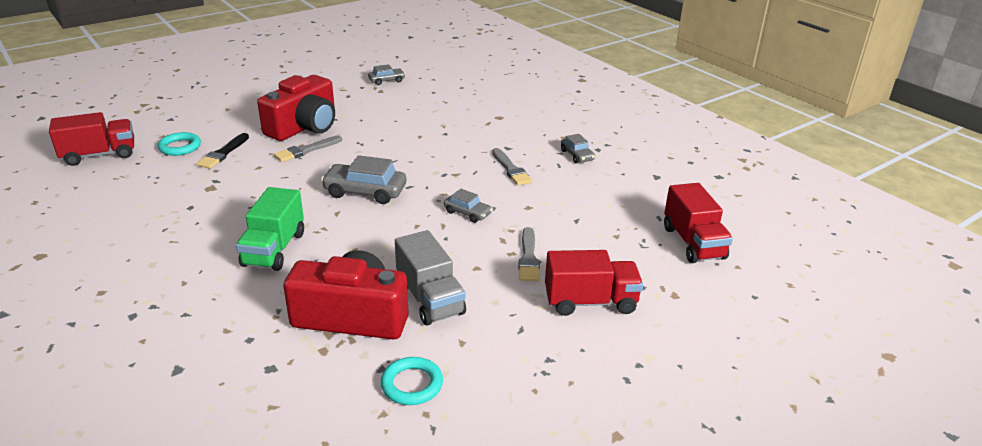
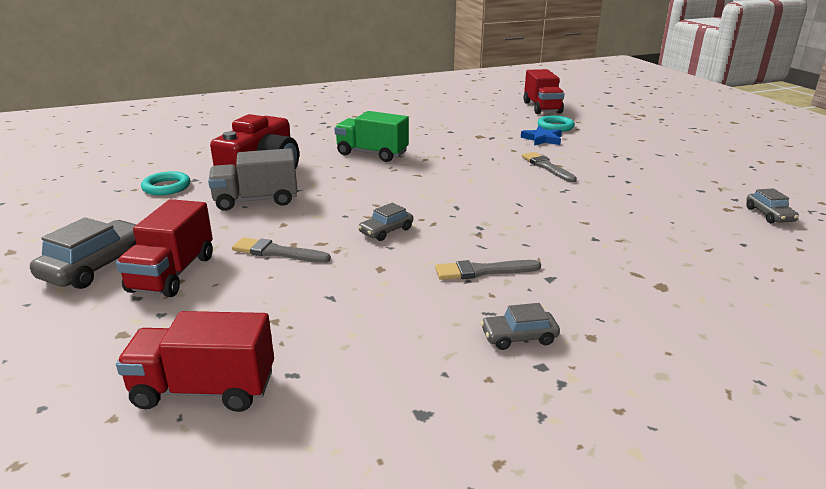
camera: 105 degrees right, 5 degrees down
(223, 153) = (542, 139): black brush -> blue star
(304, 127) = (603, 167): red camera -> none
(365, 192) = (452, 187): grey car -> grey car (96, 266)

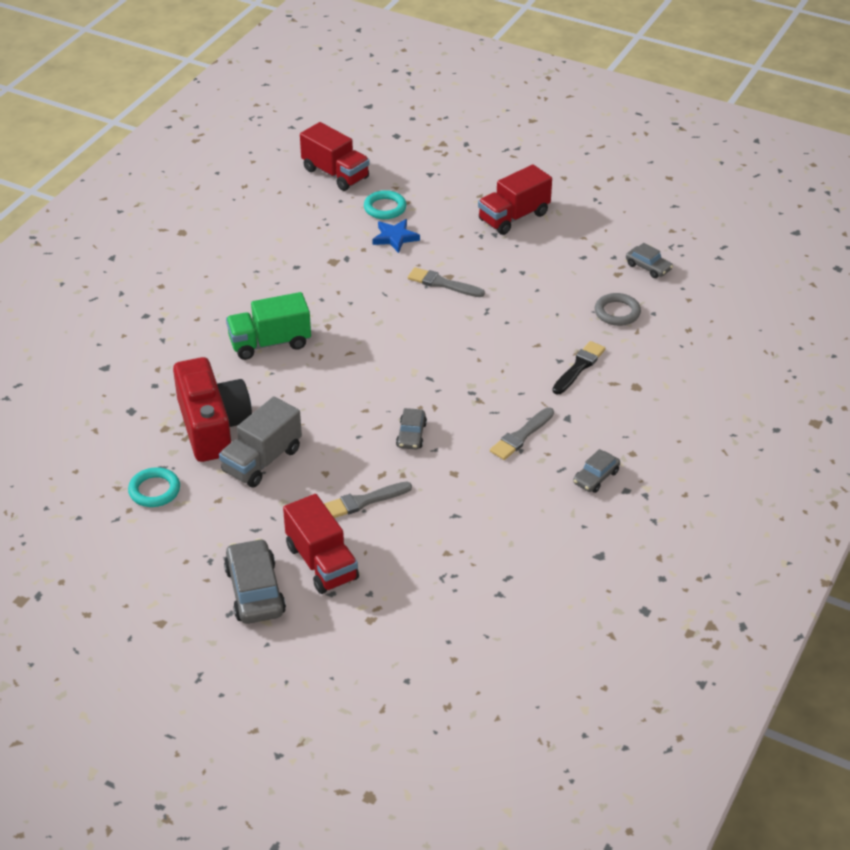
camera: 40 degrees left, 15 degrees up
(204, 389) = (475, 615): red truck -> red truck (513, 217)
(610, 249) = (579, 367): none -> black brush
(699, 230) = (617, 312): none -> grey ring

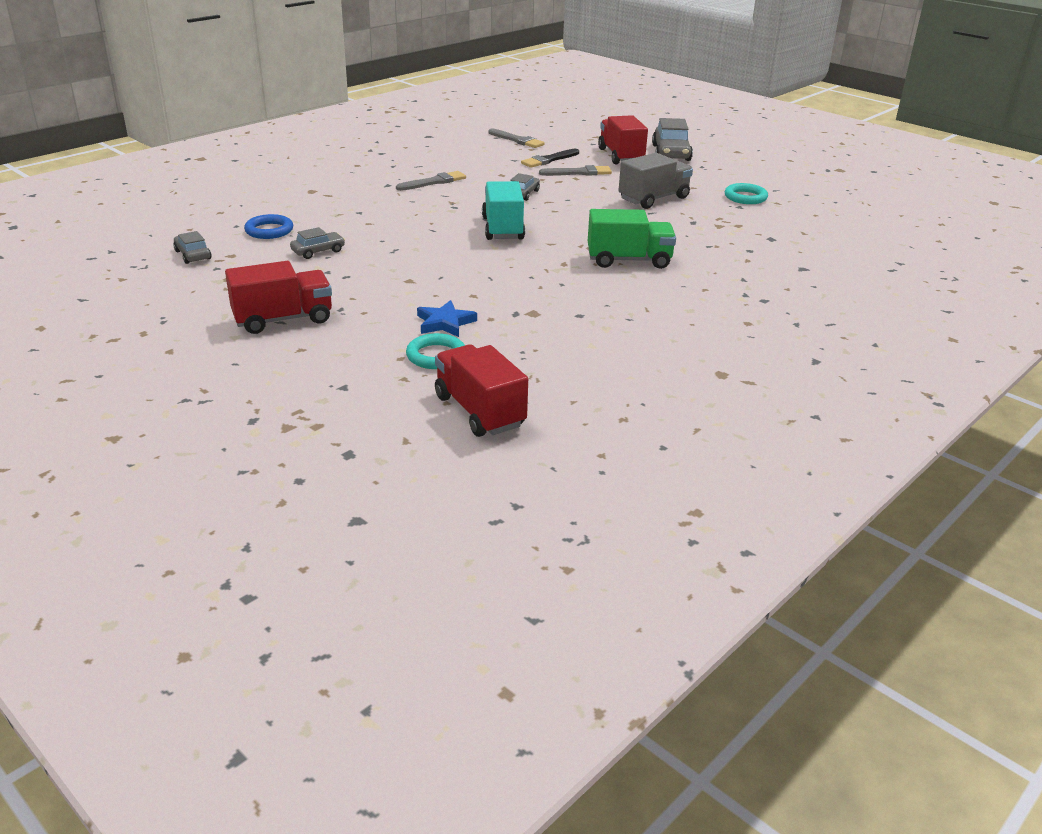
camera: 165 degrees left, 10 degrees down
(213, 426) = (694, 220): red camera -> none
(405, 365) = (503, 228): none -> turquoise truck
(442, 283) = (422, 275): grey brush -> grey brush (517, 140)
(579, 367) = (346, 206): black brush -> black brush (549, 160)
(596, 477) = (396, 160): grey car -> grey car (318, 251)
(617, 312) = (269, 230): grey ring -> blue ring

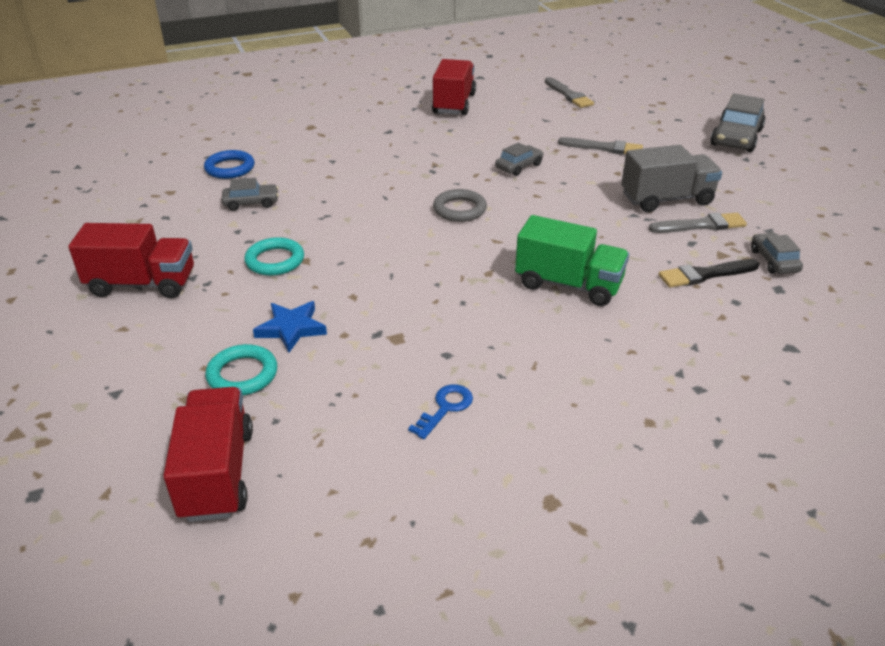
camera: 25 degrees right, 5 degrees up
(193, 255) = (138, 185): grey car -> grey car (773, 261)
(434, 182) = (437, 135): grey brush -> grey brush (701, 225)
(503, 228) = (459, 209): turquoise truck -> grey ring
(549, 160) = (583, 126): black brush -> black brush (705, 275)
(607, 343) = (445, 408): none -> blue key
(621, 156) = (671, 133): red truck -> red truck (454, 104)
(745, 197) = (787, 218): turquoise ring -> turquoise ring (275, 261)

